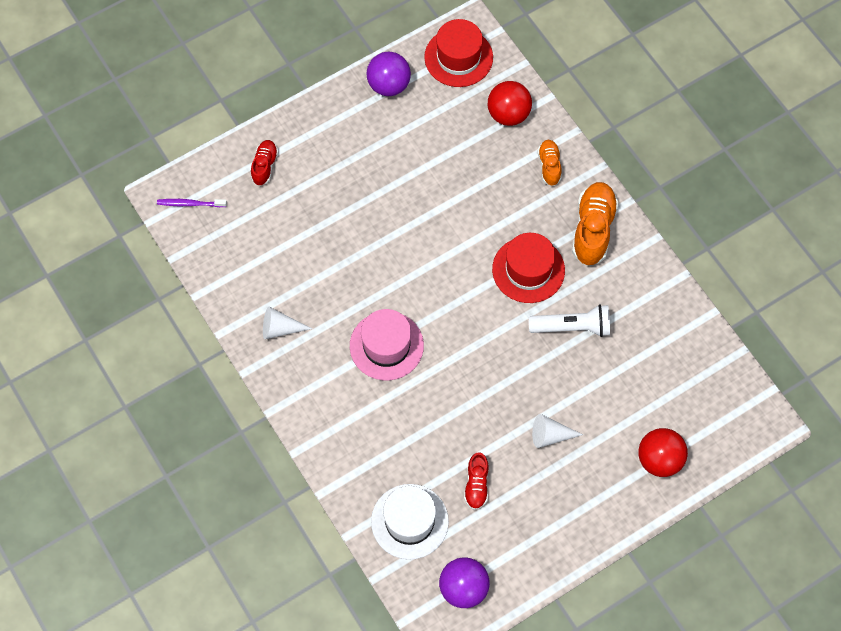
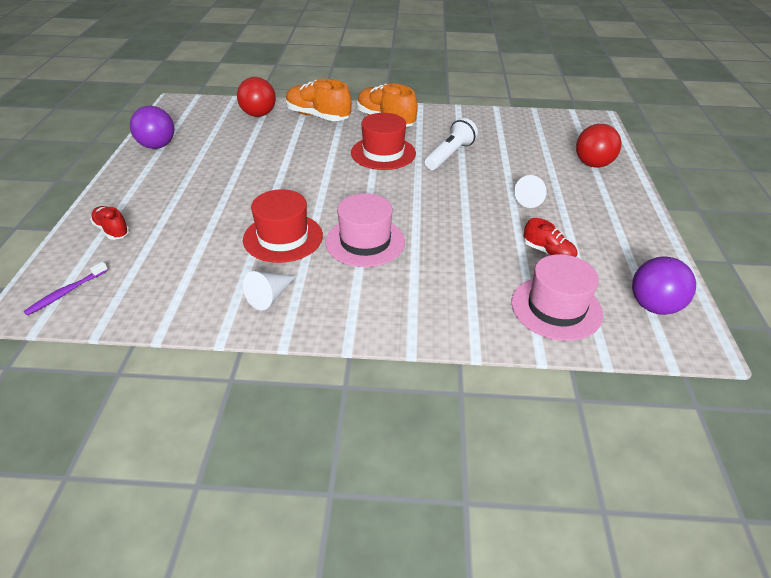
camera: 55 degrees left, 25 degrees down
(409, 521) = (556, 308): white hat -> pink hat
(458, 57) = (188, 114): red hat -> red hat (283, 237)
(549, 166) = (318, 116): orange shoe -> orange shoe, size x1.78

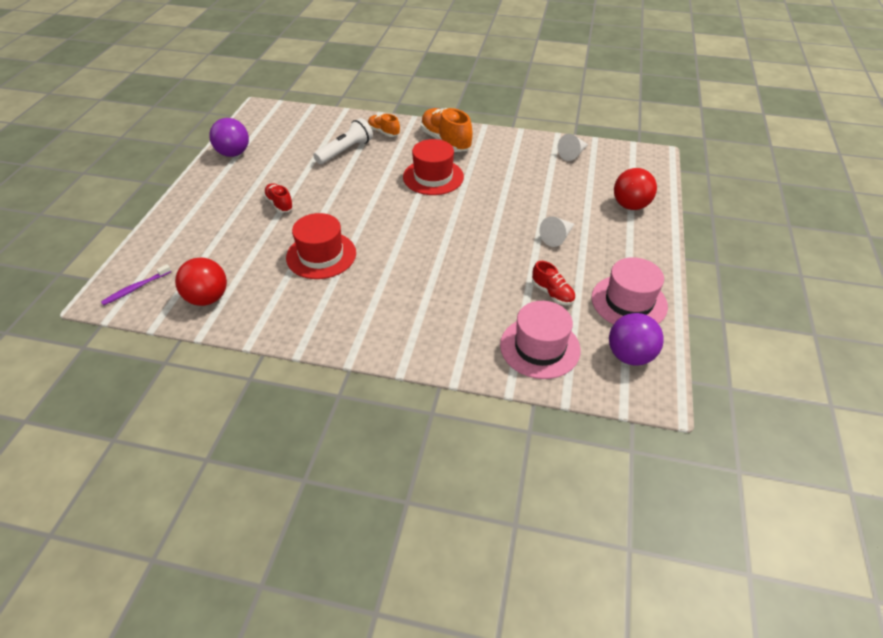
camera: 10 degrees right, 5 degrees up
(112, 230) = (181, 234): red shoe -> red shoe (279, 204)
(258, 114) = (330, 126): red ball -> red ball (207, 298)
(270, 296) = (297, 309): white cone -> white cone (572, 154)
(318, 116) = (383, 132): orange shoe -> orange shoe, size x0.56
(365, 242) = (391, 266): pink hat -> pink hat (629, 302)
(449, 155) = (495, 184): white flashlight -> white flashlight (345, 151)

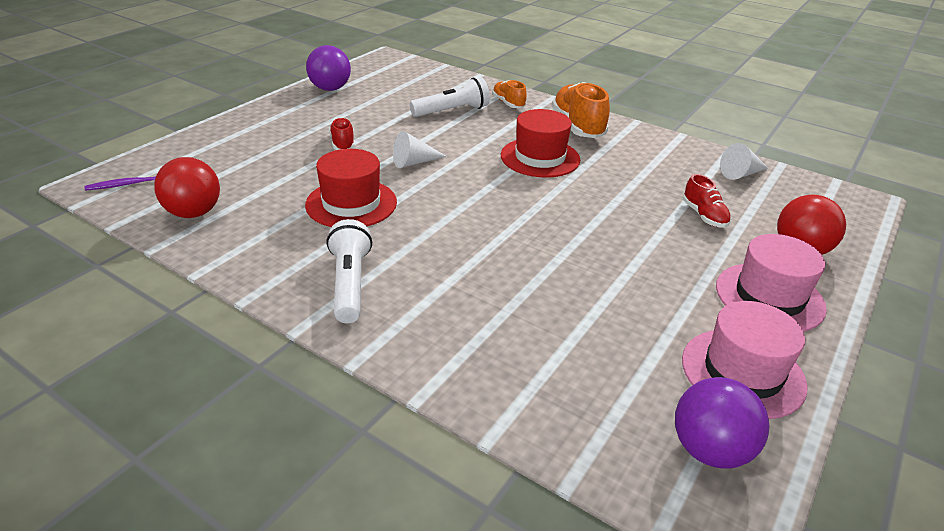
camera: 20 degrees right, 10 degrees down
(362, 318) = (350, 283): none -> white flashlight
(540, 347) = (569, 392): pink hat -> pink hat (769, 297)
(552, 293) = (627, 327): red shoe -> red shoe (704, 216)
(557, 237) = (670, 261): white cone -> white cone (414, 162)

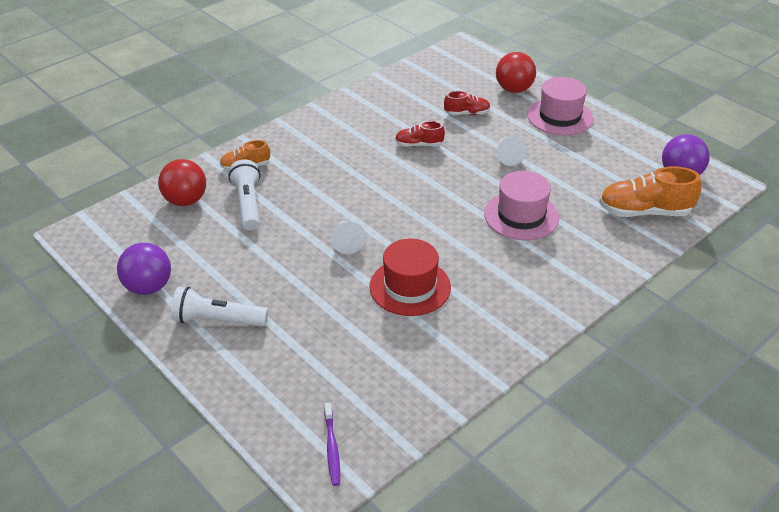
camera: 75 degrees left, 5 degrees up
(194, 213) = (403, 393): red ball -> red ball (185, 201)
(343, 143) = (292, 285): red shoe -> red shoe (419, 145)
(350, 283) = (526, 295): white flashlight -> white flashlight (218, 320)
(540, 157) = (360, 168): red hat -> none
(577, 126) = (310, 136): orange shoe -> orange shoe (644, 212)
(741, 174) = (414, 81): white cone -> white cone (507, 156)
(743, 372) = (624, 147): pink hat -> pink hat (521, 216)

